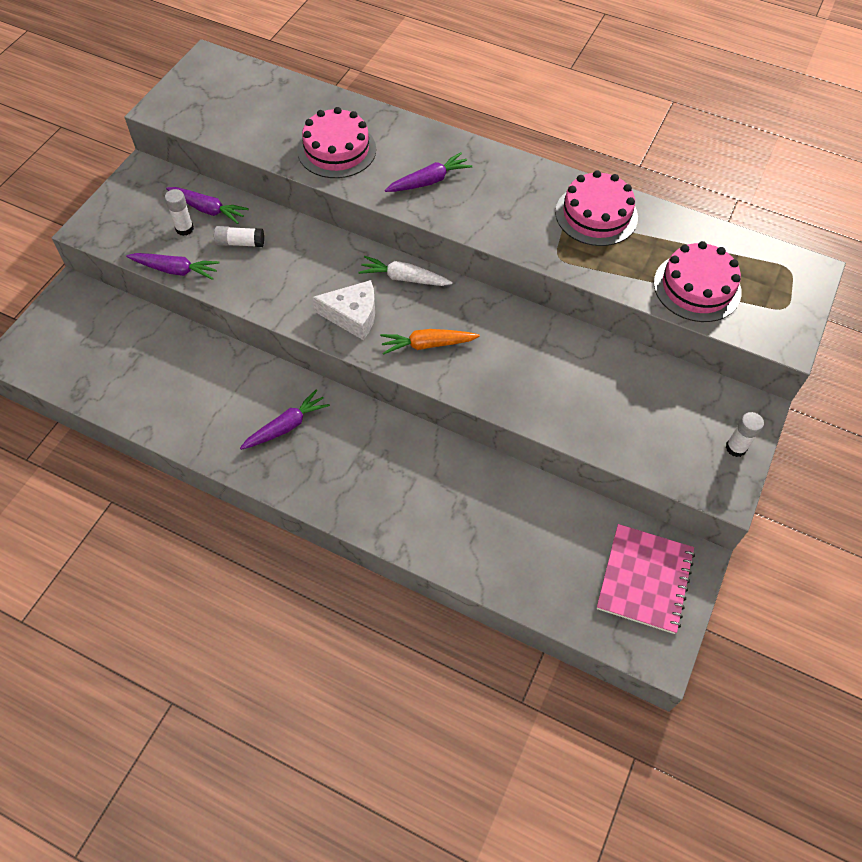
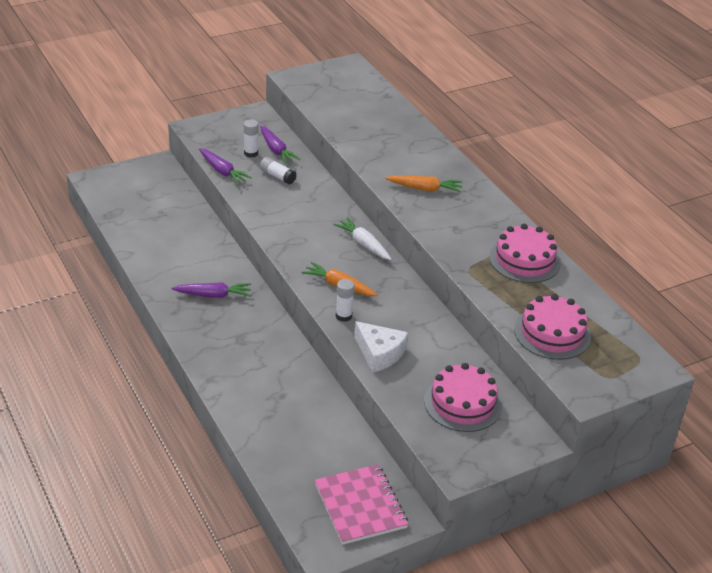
camera: 35 degrees right, 20 degrees down
(336, 150) = (381, 145): pink cake -> pink cake (462, 403)
(352, 315) = (307, 247): white cheese -> white cheese (379, 353)
(429, 181) = (425, 189): purple carrot -> orange carrot
(644, 579) = (360, 506): pink notebook -> pink notebook turned 75 degrees counterclockwise
(735, 448) = (495, 452): white glue stick -> white glue stick (343, 316)

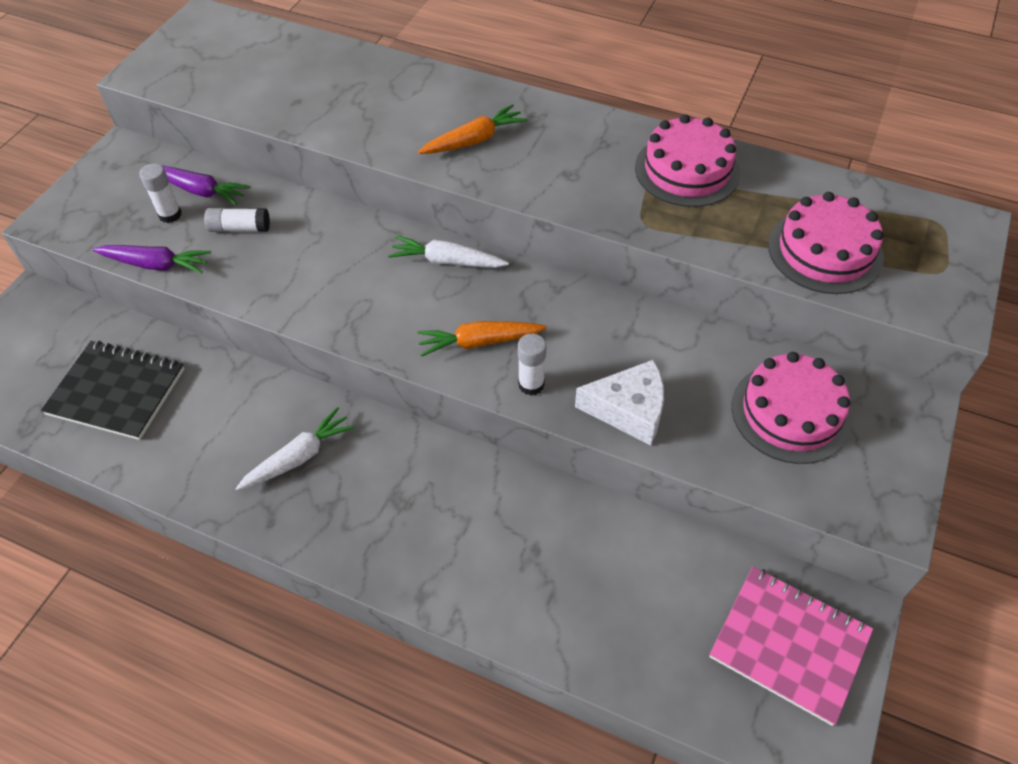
camera: 35 degrees left, 15 degrees up
(160, 223) = (116, 391): none -> black notebook
(213, 295) = (299, 457): purple carrot -> white carrot

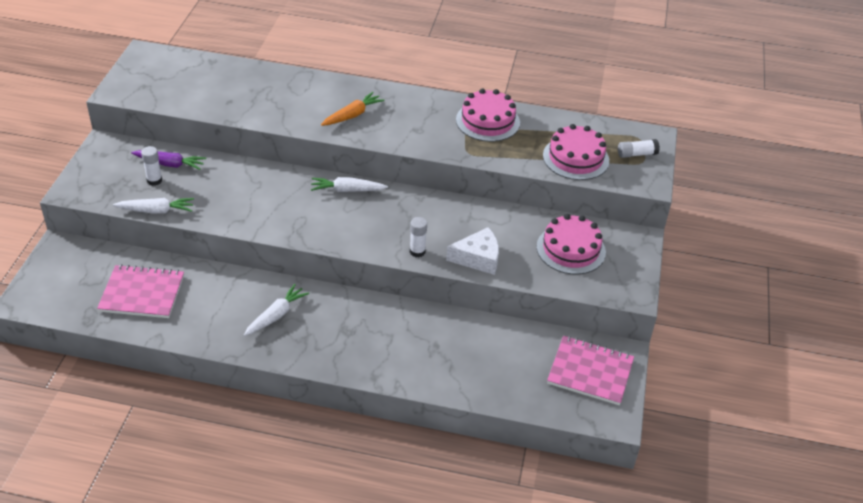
camera: 15 degrees left, 10 degrees down
(116, 391) = (142, 293): black notebook -> pink notebook
(156, 264) = (156, 210): purple carrot -> white carrot
(239, 228) = (205, 184): white glue stick -> white glue stick (636, 154)
(479, 342) = (380, 232): orange carrot -> none

